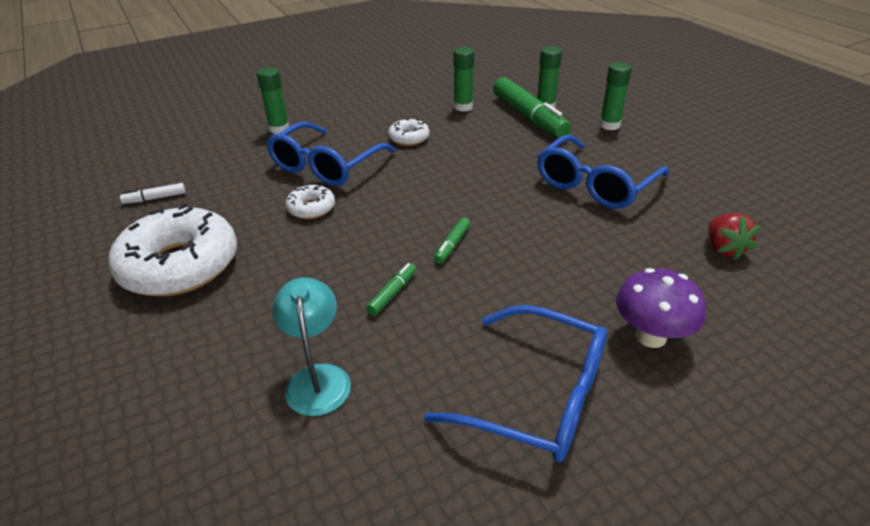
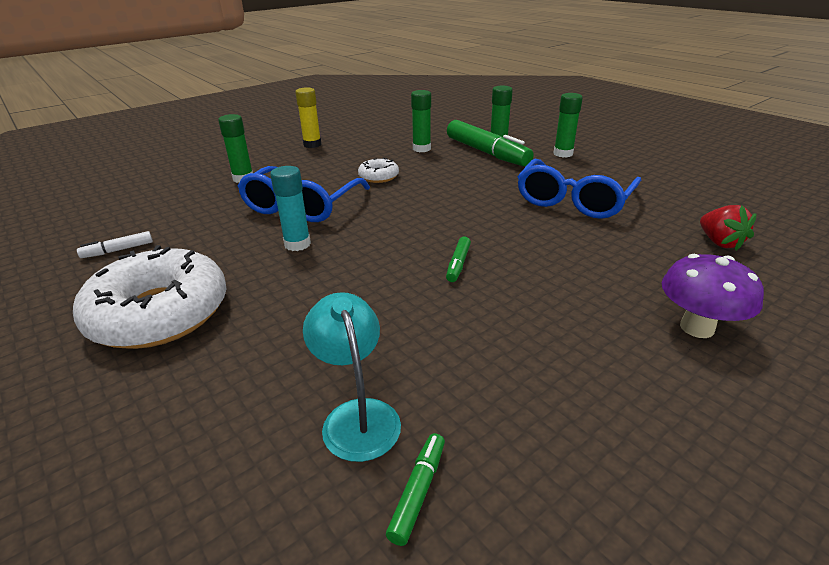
camera: 10 degrees left, 5 degrees down
(311, 208) = (297, 244): white donut -> turquoise glue stick
(355, 93) = (312, 145): none -> yellow glue stick
(392, 293) = (413, 316): green marker -> green marker (418, 492)
(538, 397) = (614, 403): blue glasses -> none

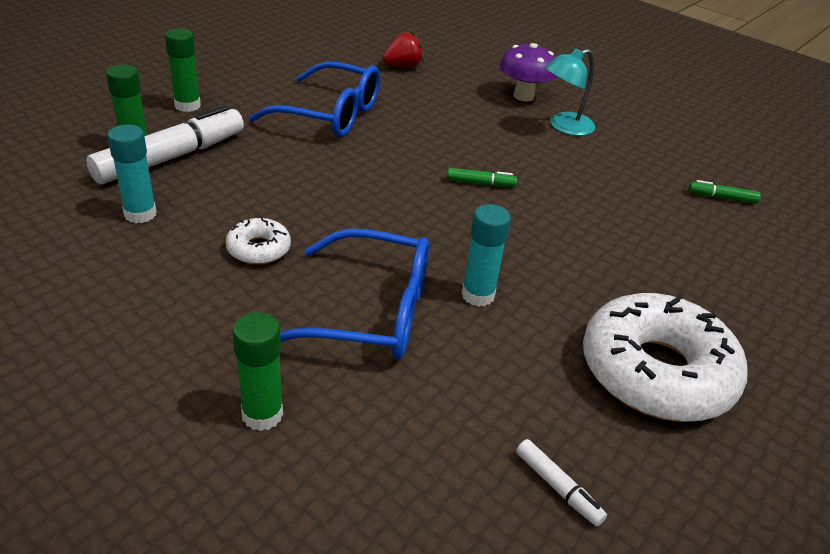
camera: 105 degrees left, 5 degrees up
(312, 145) = (78, 352): yellow glue stick -> none
(357, 416) = (688, 223): turquoise lamp -> turquoise lamp (564, 127)
(421, 149) = (140, 214): green glue stick -> turquoise glue stick
(486, 152) = (171, 158): green marker -> white marker

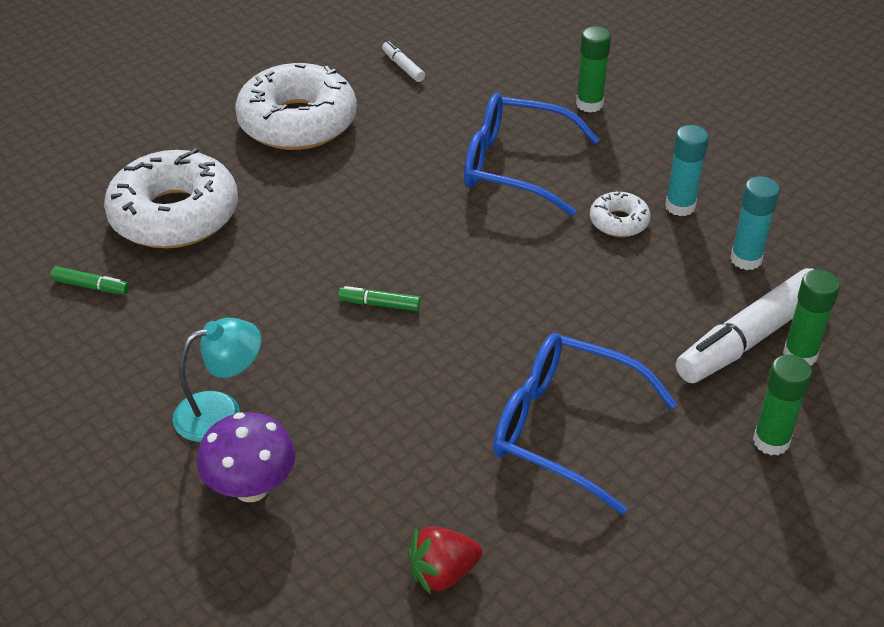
camera: 170 degrees left, 5 degrees up
(478, 295) = (420, 179): turquoise glue stick -> turquoise glue stick (680, 206)
(706, 255) = (174, 215): none -> white donut

